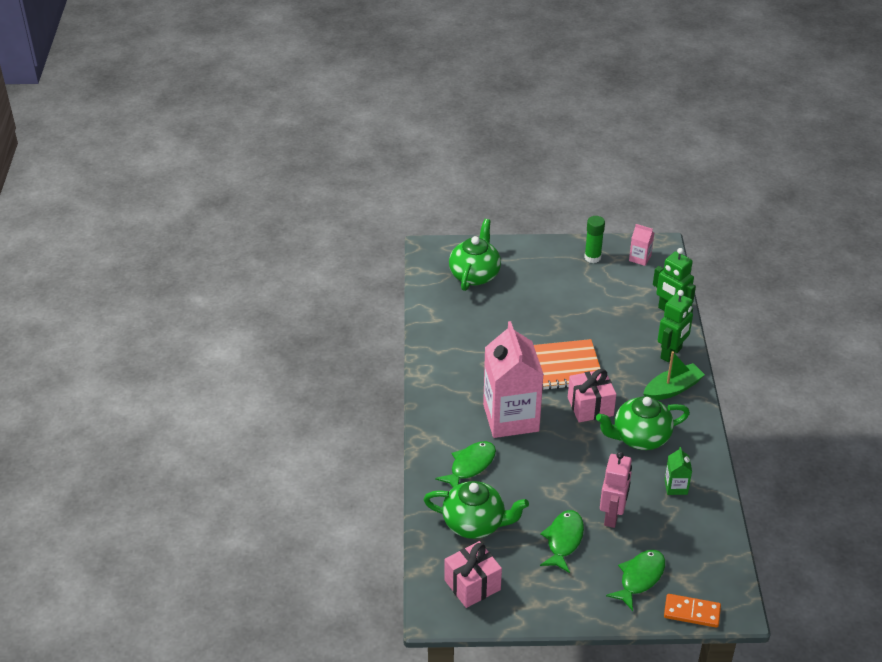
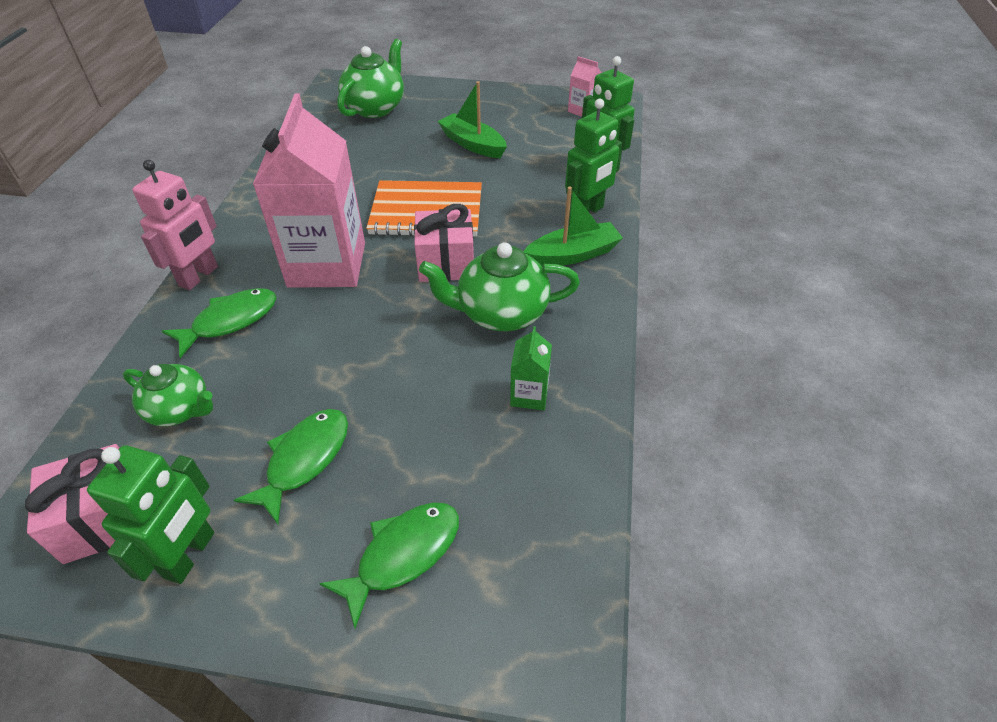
camera: 10 degrees right, 5 degrees up
(474, 523) = (180, 409): green teapot -> green teapot, size x0.65
(529, 594) = (190, 555): none -> green robot
(567, 302) = (473, 144): none -> green boat
(592, 257) = (524, 105): green glue stick -> none
(612, 516) = (405, 429): pink robot -> pink robot (199, 276)
(692, 612) = (473, 650): orange domino -> none

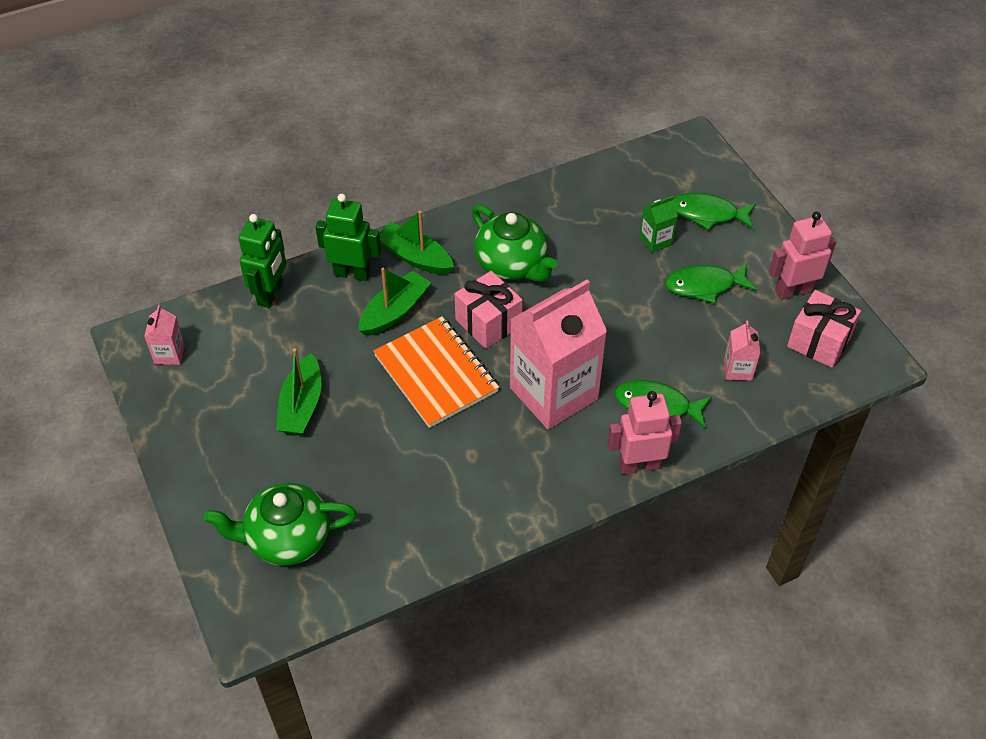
camera: 125 degrees left, 5 degrees up
(180, 409) = (738, 369): green teapot -> pink carton
(190, 555) = (793, 291): green robot -> pink robot
(517, 217) = (395, 311): none -> green boat
(529, 395) = (567, 217): green carton -> green carton (655, 240)

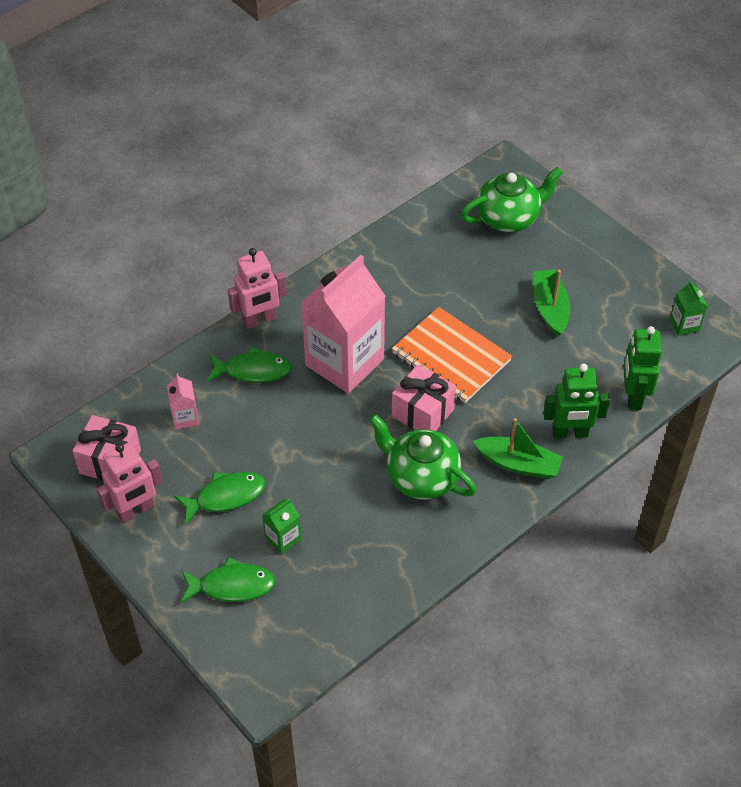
camera: 165 degrees right, 0 degrees up
(169, 354) = (684, 325): pink carton -> green carton
(395, 311) = (512, 404): green boat -> none

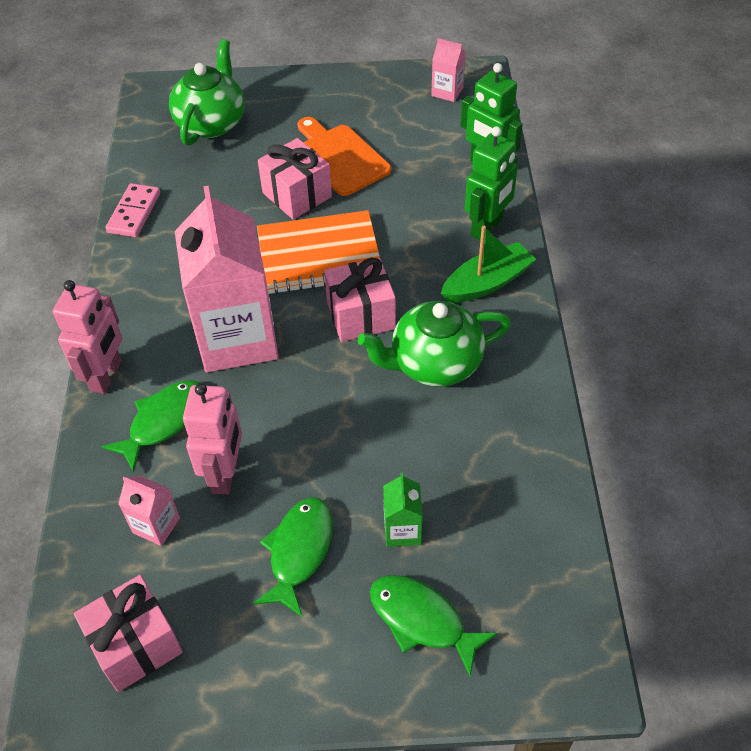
camera: 50 degrees left, 0 degrees up
(136, 511) = (231, 660): pink robot -> pink robot (225, 474)
(232, 586) = (422, 620): green fish -> green fish turned 90 degrees counterclockwise
(391, 238) = (134, 213): none -> pink domino
(491, 309) = (297, 195): none -> pink gift
(550, 308) = (340, 158): green boat -> orange cutting board
(684, 325) = (447, 92): green carton -> pink carton

